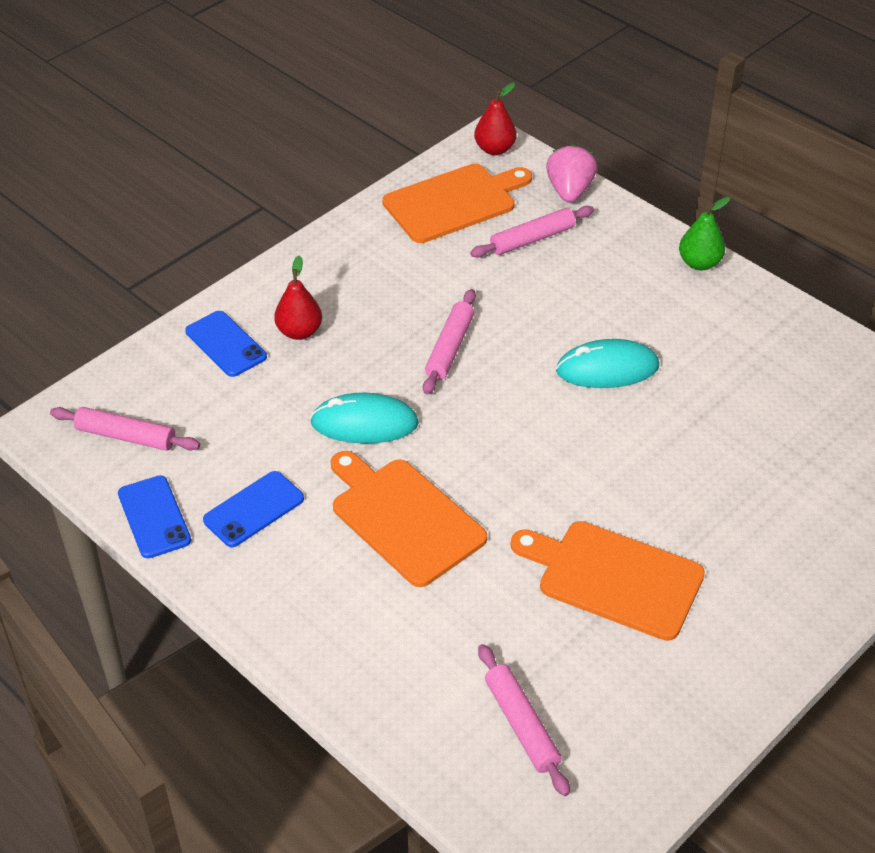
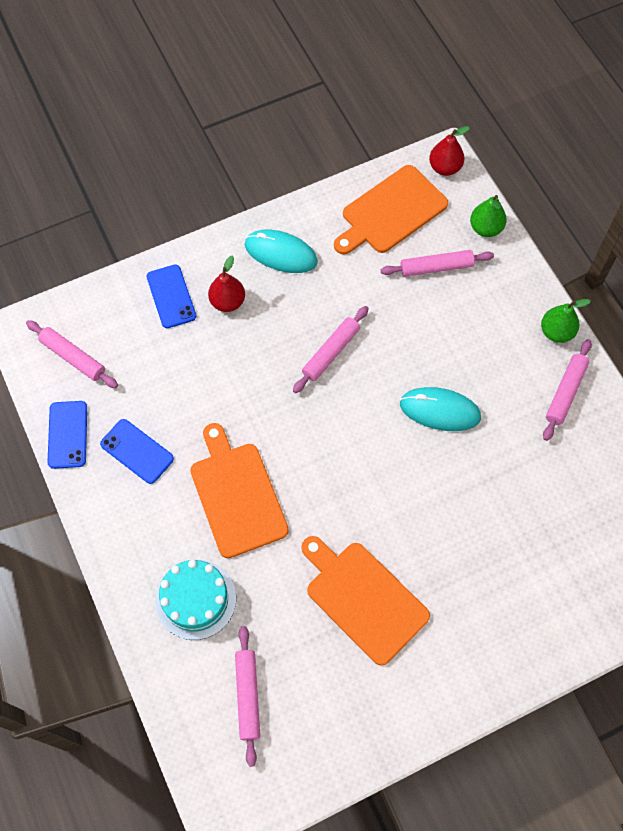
camera: 20 degrees right, 20 degrees up
(254, 509) = (137, 451): blue phone -> blue phone turned 60 degrees clockwise
(364, 423) = (242, 401): turquoise mouse -> turquoise mouse (281, 253)
(404, 642) = (195, 599): none -> turquoise cake
(454, 202) = (391, 212): orange cutting board -> orange cutting board turned 150 degrees clockwise
(569, 191) = (485, 228): pink strawberry -> green pear
(740, 315) = (565, 392): none -> pink rolling pin

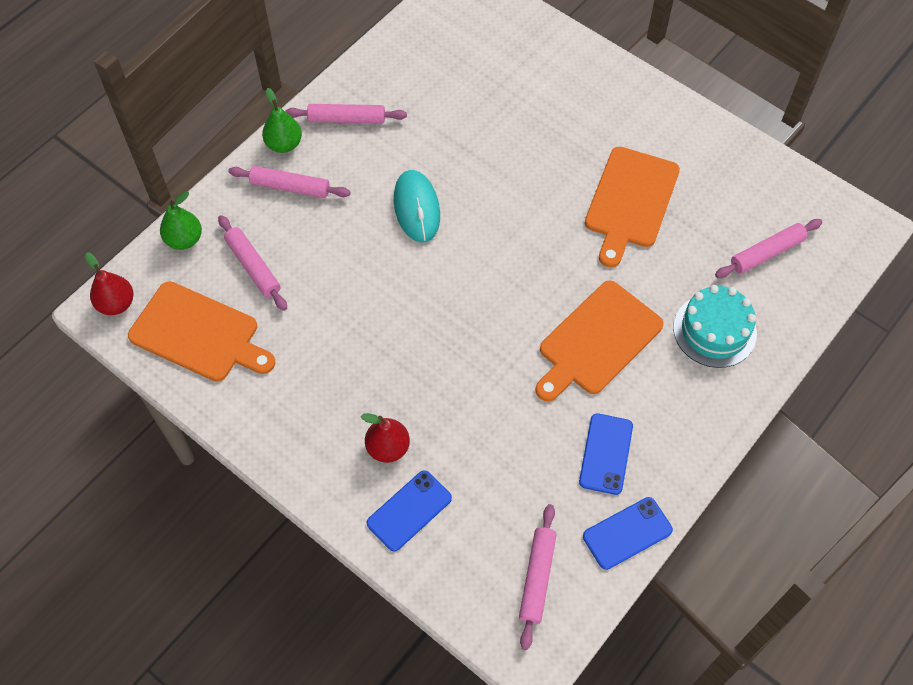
camera: 115 degrees left, 5 degrees down
(281, 253) = (301, 421): turquoise mouse -> none
(331, 352) = (400, 323): pink rolling pin -> pink rolling pin (290, 187)

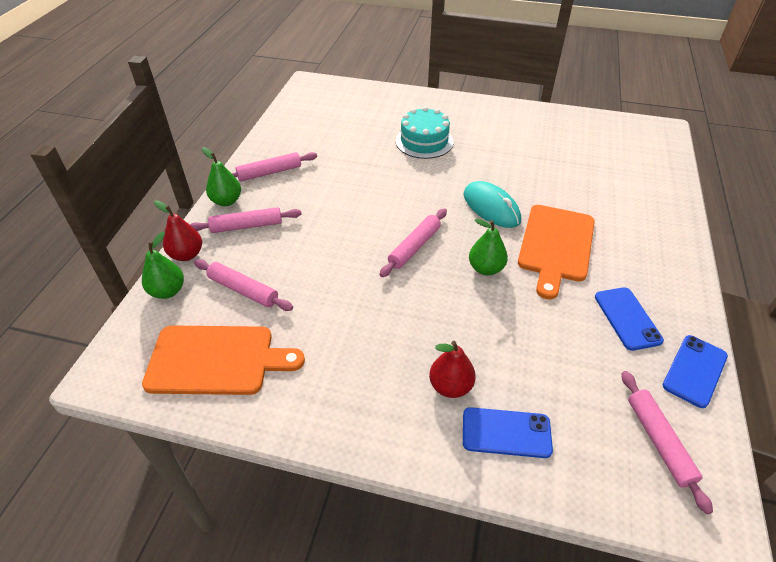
camera: 25 degrees left, 15 degrees down
(116, 304) = (119, 365): red pear -> red pear (187, 255)
(409, 510) = (506, 432): blue phone -> blue phone turned 75 degrees clockwise
(416, 208) = (359, 208): turquoise mouse -> turquoise mouse (491, 208)
(503, 338) = (486, 268): none -> green pear
(630, 201) = (509, 159): orange cutting board -> none
(714, 330) = (628, 212): turquoise cake -> turquoise cake (424, 141)
(766, 253) = (619, 159): pink rolling pin -> pink rolling pin (414, 247)

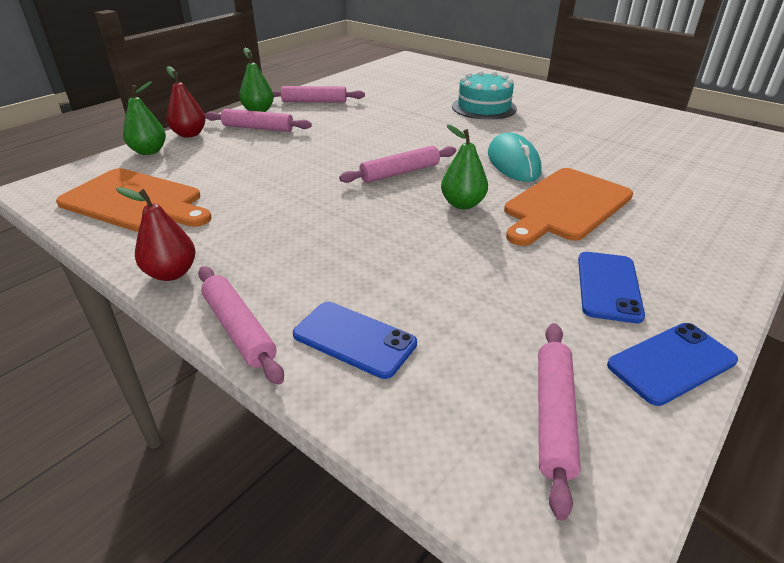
camera: 25 degrees right, 10 degrees down
(243, 290) = (209, 164): pink rolling pin -> pink rolling pin (239, 329)
(450, 386) = (330, 281): red pear -> red pear (171, 273)

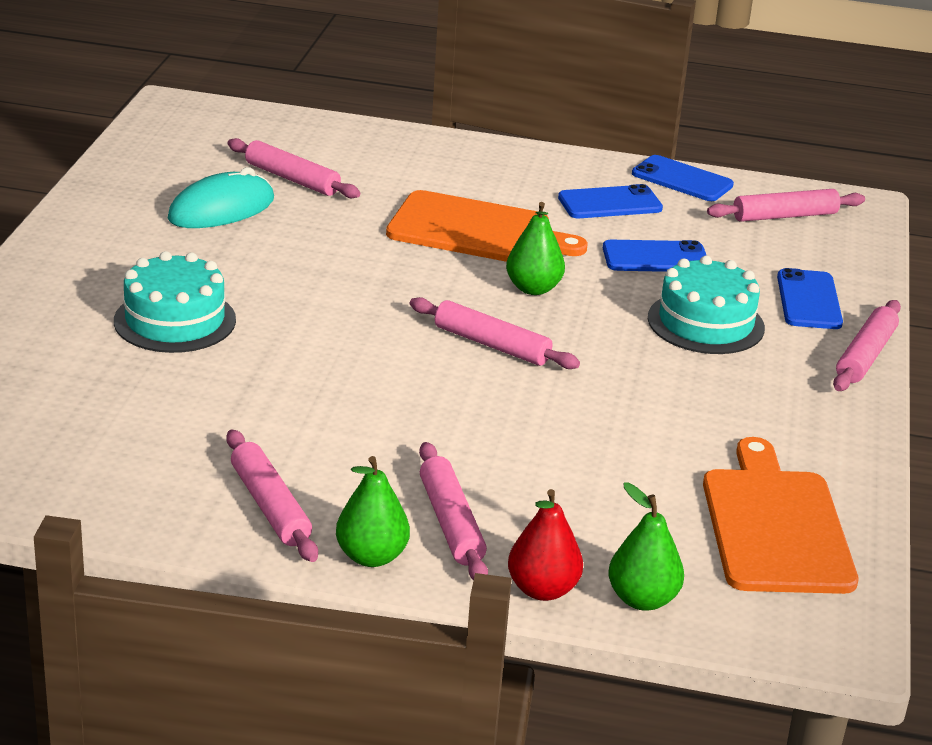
camera: 120 degrees left, 5 degrees down
(171, 273) = (851, 425): red pear -> none
(362, 261) = (705, 323): none -> turquoise cake
(485, 275) = (655, 258): none -> blue phone
(513, 163) = (386, 271): turquoise mouse -> turquoise mouse (221, 209)
(664, 160) = (292, 179): none -> pink rolling pin

